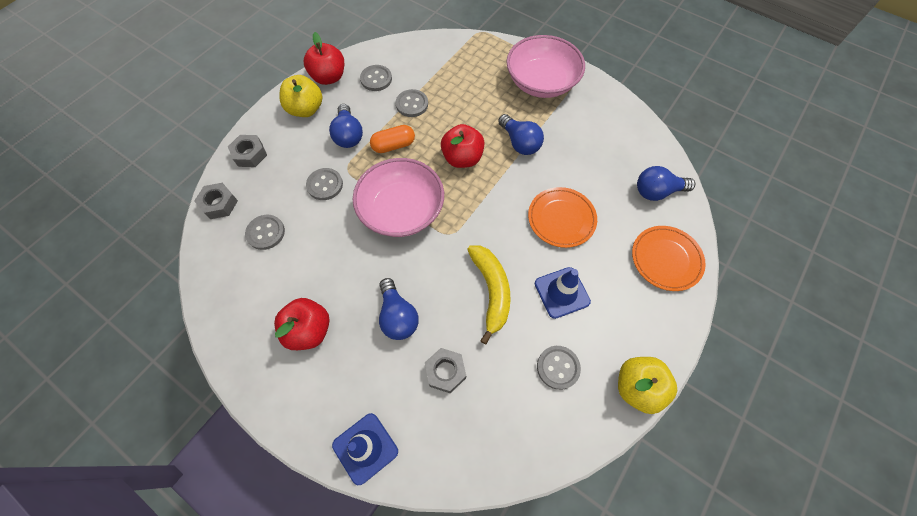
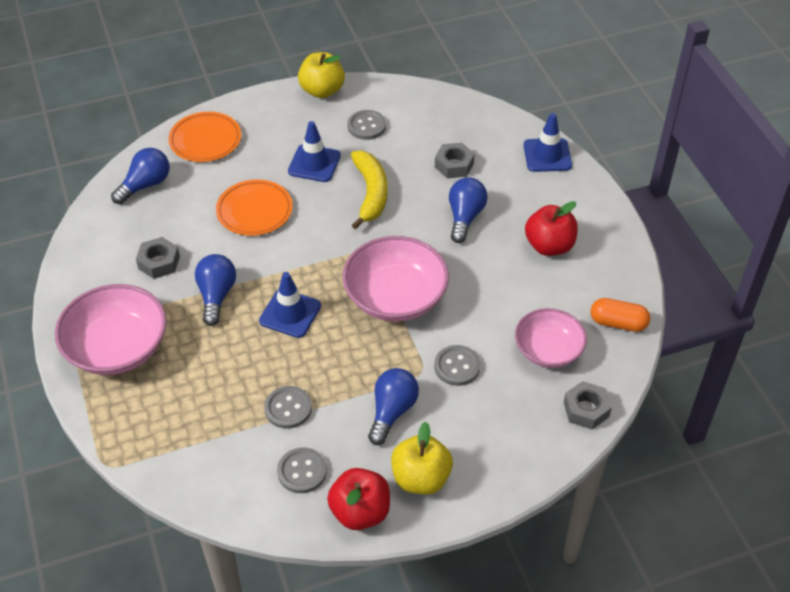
camera: 145 degrees left, 15 degrees down
(250, 154) = (523, 453): grey nut -> grey nut (159, 262)
(266, 233) = (548, 350): grey button -> pink bowl
(393, 145) = (350, 369): orange capsule -> orange capsule (618, 323)
(462, 158) = (290, 313): red apple -> blue traffic cone
(491, 291) = (370, 193): yellow banana -> yellow banana turned 150 degrees clockwise
(657, 191) = (145, 185): blue light bulb -> blue light bulb turned 75 degrees counterclockwise

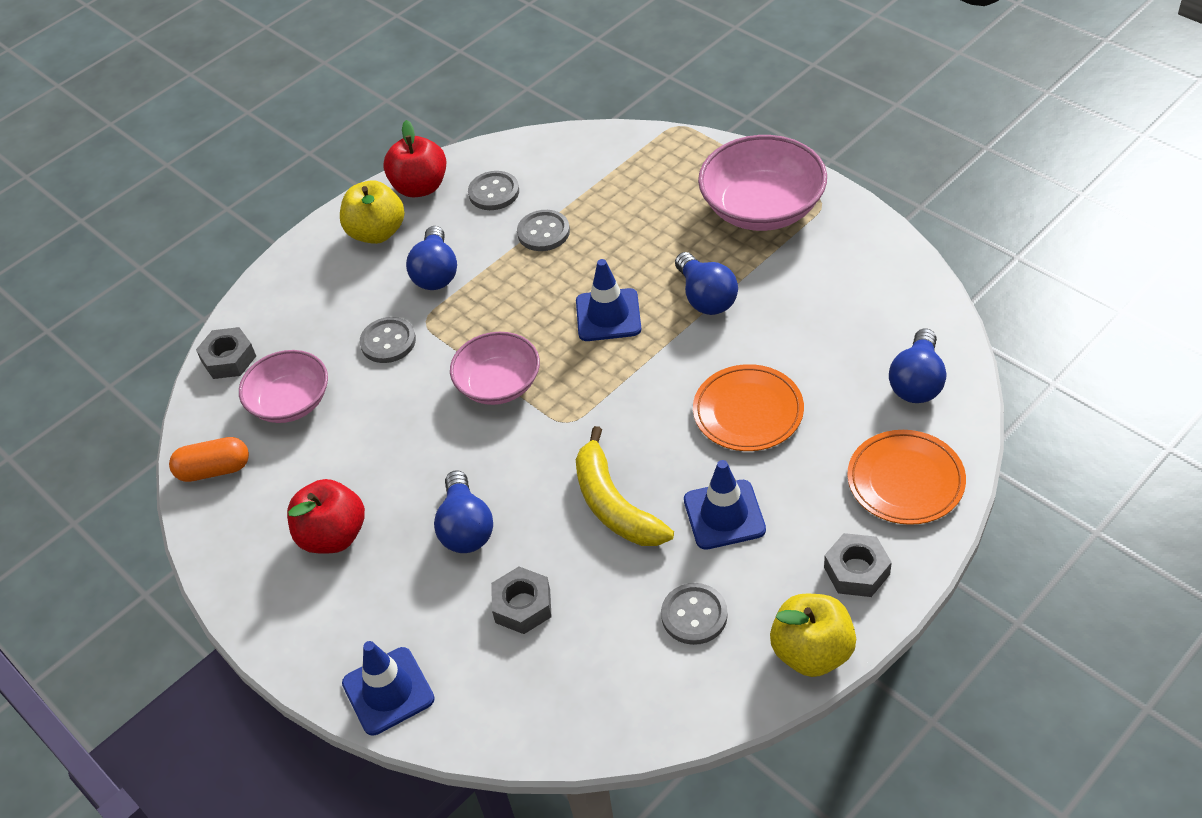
camera: 160 degrees right, 0 degrees up
(159, 262) = (804, 302): grey nut -> grey nut (856, 571)
(395, 297) = (498, 384): pink bowl -> pink bowl, size x0.66

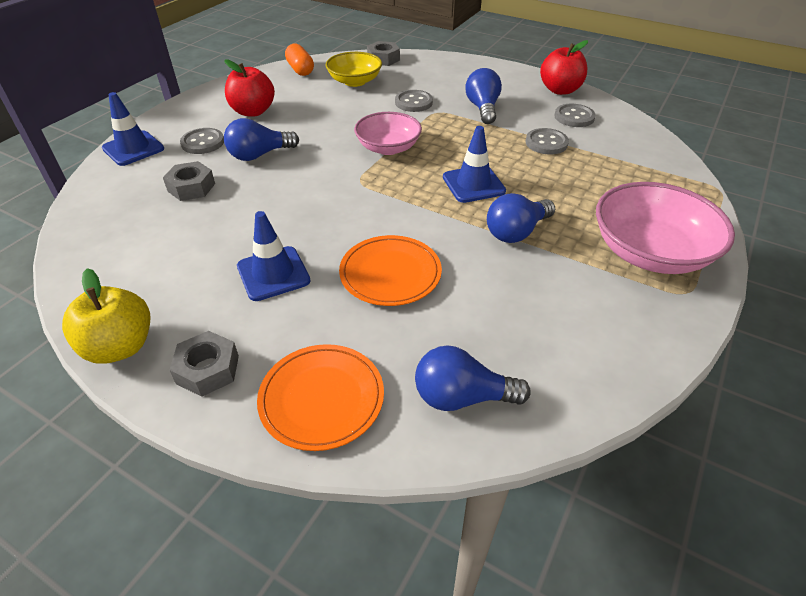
camera: 70 degrees right, 5 degrees down
(290, 402) = (355, 81): pink bowl -> yellow bowl
(377, 232) = (508, 83): yellow apple -> none
(436, 273) = (483, 108): blue light bulb -> blue light bulb turned 105 degrees clockwise
(614, 505) = (281, 214): yellow banana -> none
(694, 615) = (171, 269): grey button -> grey button (203, 143)

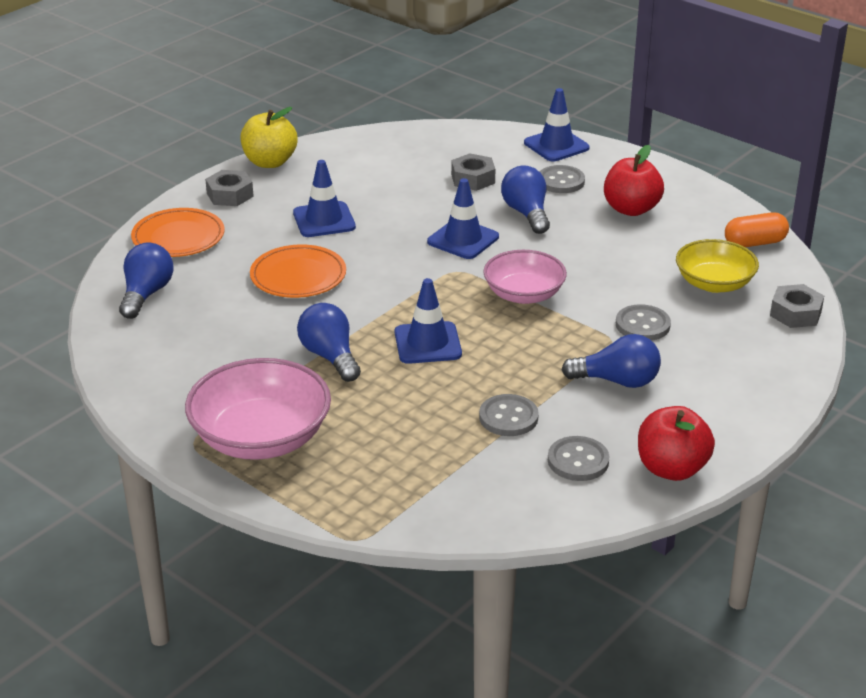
camera: 100 degrees right, 10 degrees down
(306, 182) = (463, 239): none -> blue traffic cone

